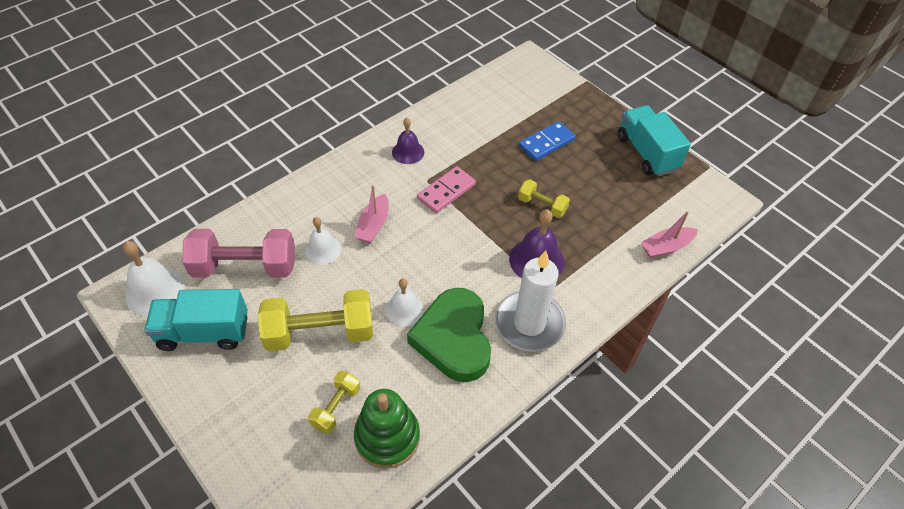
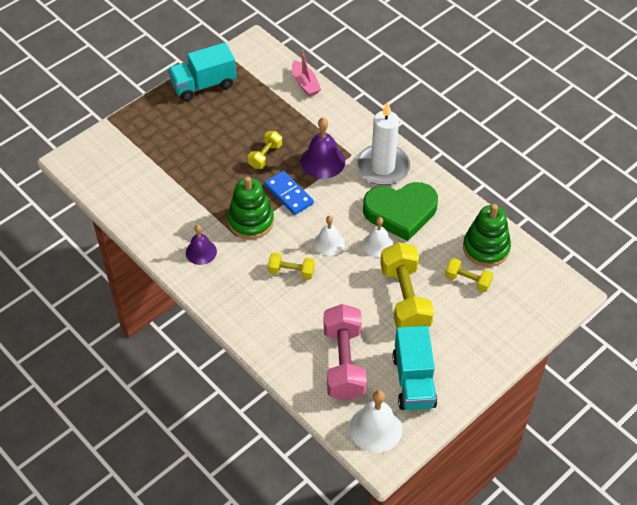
camera: 90 degrees left, 0 degrees up
(322, 250) = (321, 306): white bell -> white bell (329, 243)
(373, 225) = (291, 272): pink boat -> yellow dumbbell
(446, 191) = (251, 221): pink domino -> green stacking toy
(546, 143) = (190, 150): blue domino -> blue domino (289, 194)

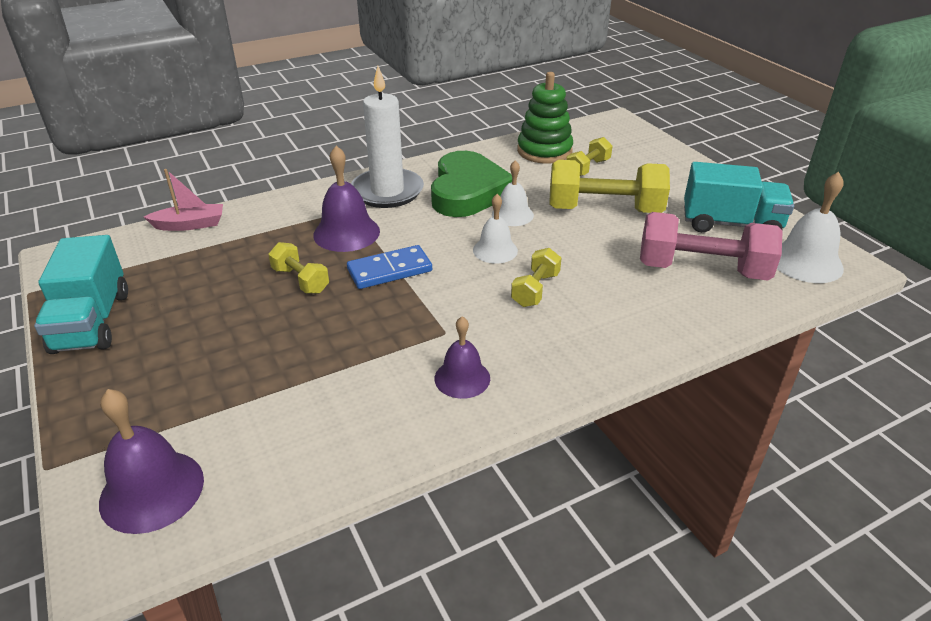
camera: 75 degrees left, 15 degrees down
(103, 158) = (152, 490): none -> purple bell
(251, 221) = (422, 314): green stacking toy -> none

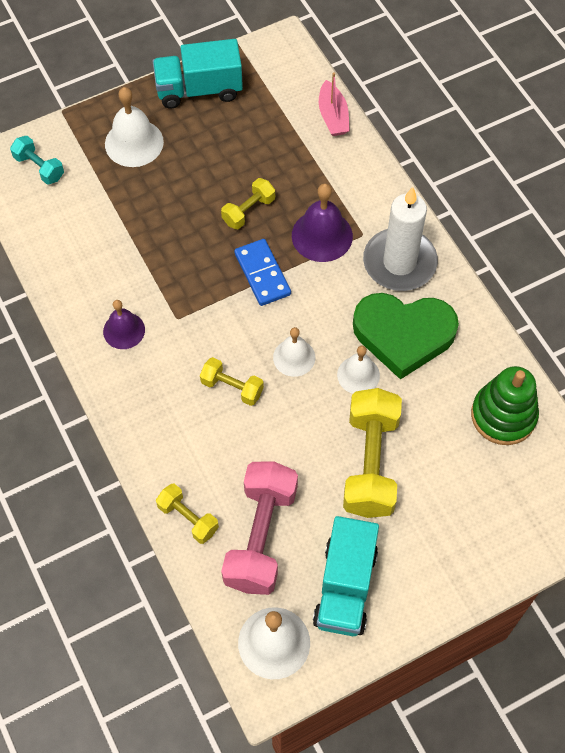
camera: 90 degrees right, 25 degrees up
(152, 490) = (39, 167): purple bell -> turquoise dumbbell
(153, 380) = (134, 143): none -> white bell
(587, 168) = (463, 458): yellow dumbbell -> yellow dumbbell (188, 518)

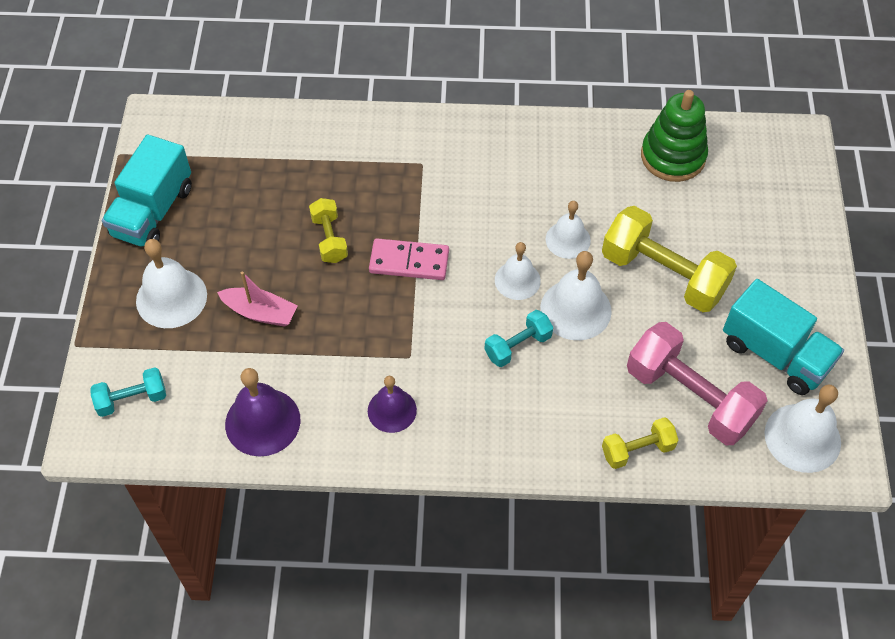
camera: 60 degrees left, 5 degrees down
(232, 387) = (518, 346): yellow dumbbell -> turquoise dumbbell
(262, 274) = (409, 261): blue domino -> pink domino
(293, 412) = (575, 309): none -> white bell
(322, 235) = (400, 195): purple bell -> purple bell (262, 422)
(333, 116) = (274, 121): pink boat -> pink boat (260, 312)
(399, 262) = (471, 151): white candle -> none
(403, 335) = (548, 186): green heart -> none

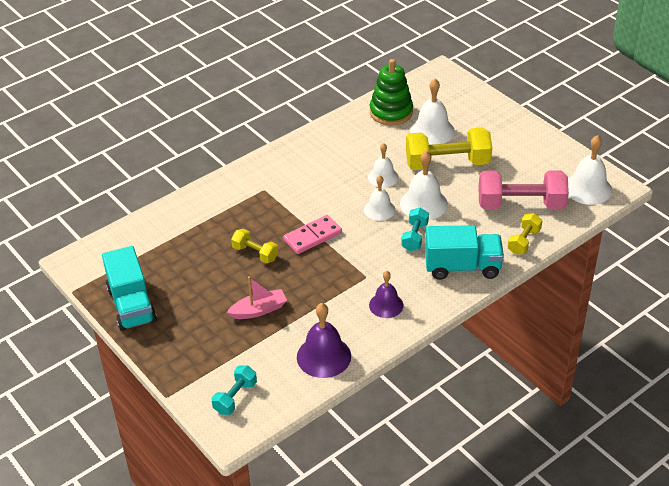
camera: 40 degrees left, 15 degrees down
(171, 298) = (197, 337): white bell -> white bell (432, 131)
(775, 354) = (536, 163): turquoise truck -> turquoise truck (462, 267)

